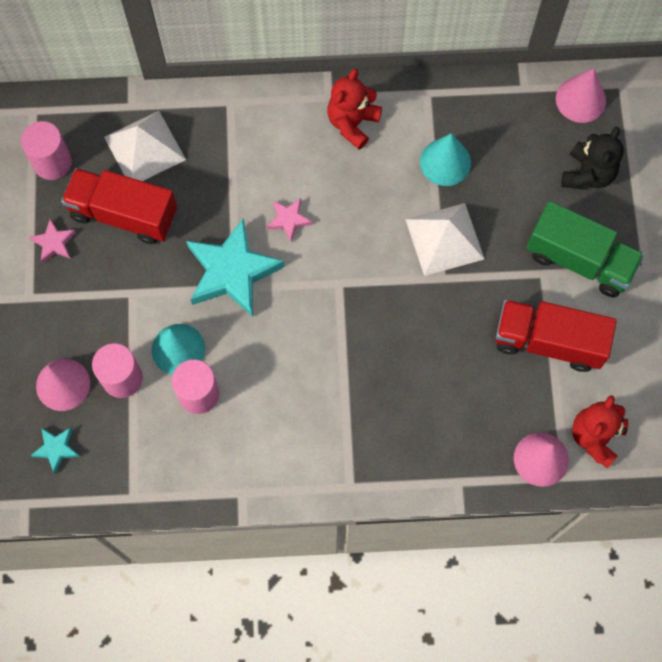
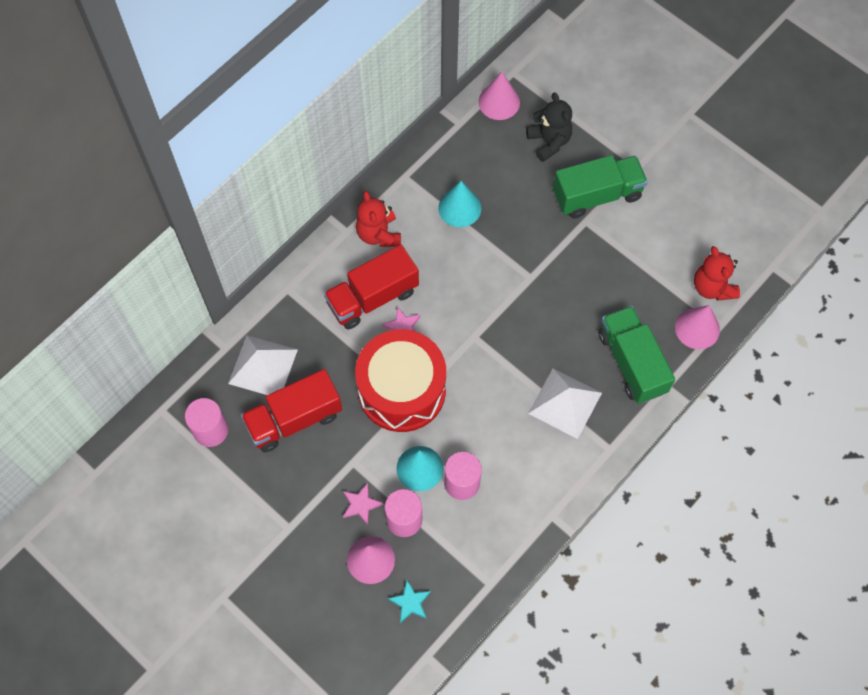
camera: 45 degrees left, 5 degrees down
(54, 243) = (268, 479): pink star -> pink star (361, 505)
(232, 271) = (402, 390): turquoise star -> red drum
(444, 239) = (508, 253): white pyramid -> white pyramid (565, 403)
(449, 433) = (632, 362): none -> green truck
(548, 341) = (630, 258): red truck -> red truck (372, 297)

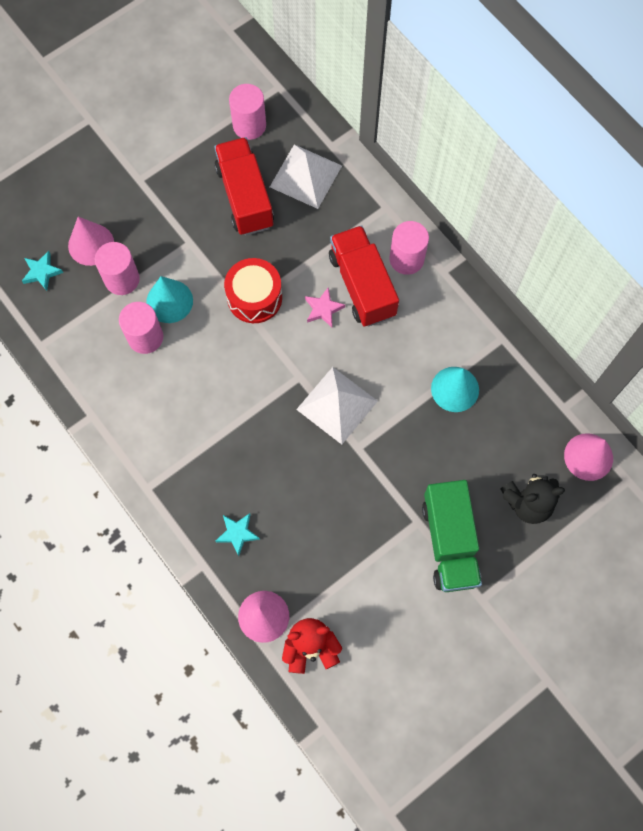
camera: 100 degrees right, 5 degrees up
(339, 263) = (406, 259): none -> pink cylinder
(361, 505) = (146, 243): pink star -> none
(378, 234) = (435, 302): red teddy bear -> none
(402, 390) = (254, 297): red drum -> red drum, size x0.61
(565, 403) = (207, 453): white pyramid -> white pyramid (337, 405)
(632, 362) = (237, 533): green truck -> turquoise star

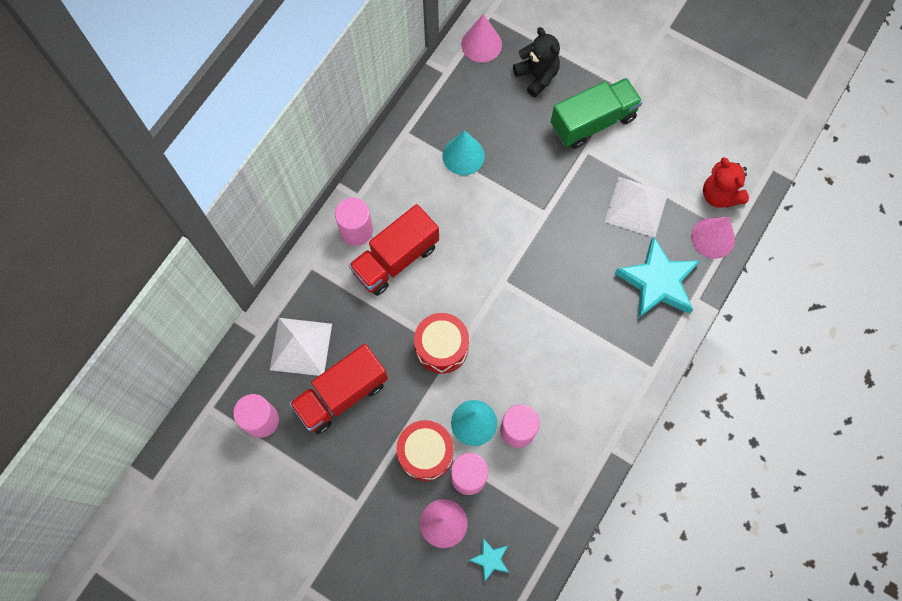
camera: 110 degrees left, 0 degrees up
(160, 250) = (425, 453): none -> red drum
(237, 533) = (657, 282): turquoise star -> turquoise star, size x2.15
(323, 309) = (431, 284): pink star -> none
(337, 405) = (514, 242): white pyramid -> white pyramid (636, 206)

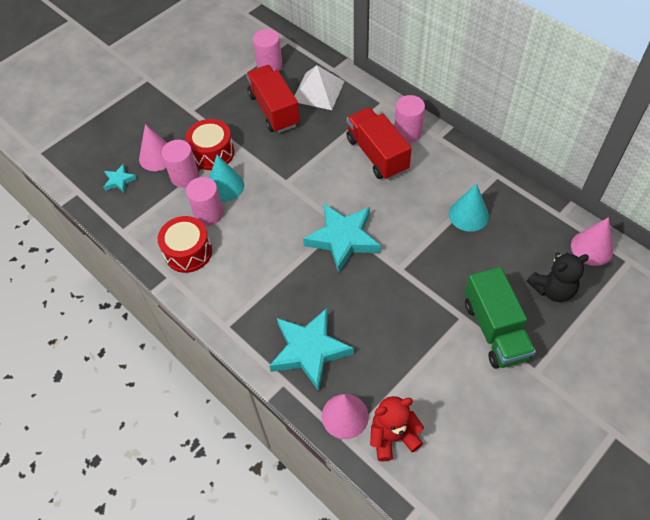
camera: 105 degrees right, 15 degrees down
(441, 347) = (293, 174): red drum -> red drum (188, 252)
(520, 275) = (343, 239): none -> turquoise star
(636, 206) = (393, 349): white pyramid -> none

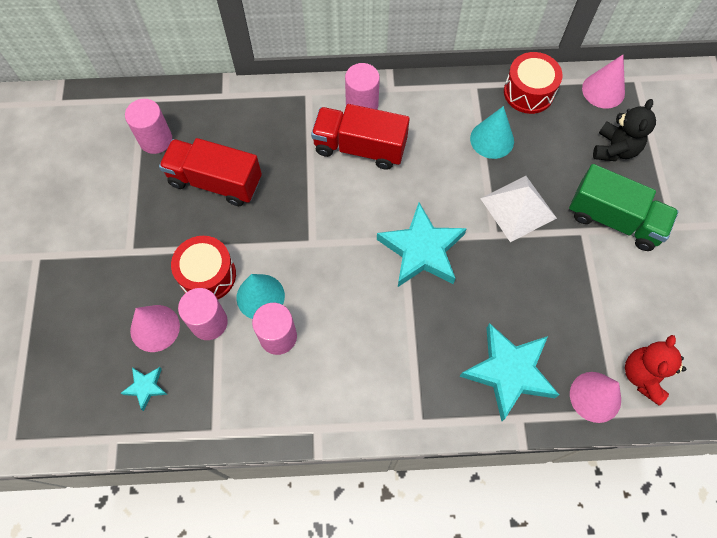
camera: 50 degrees left, 10 degrees up
(188, 252) = (304, 390): red drum -> red drum (528, 92)
(318, 91) = (235, 128): white pyramid -> white pyramid (518, 208)

